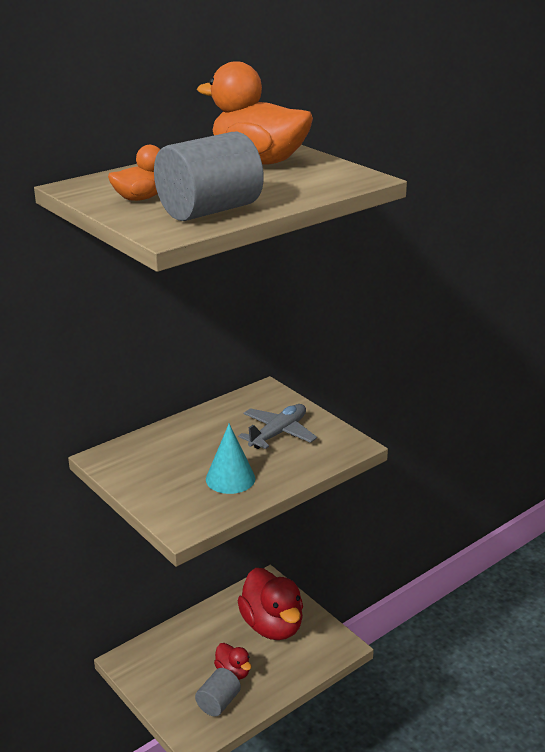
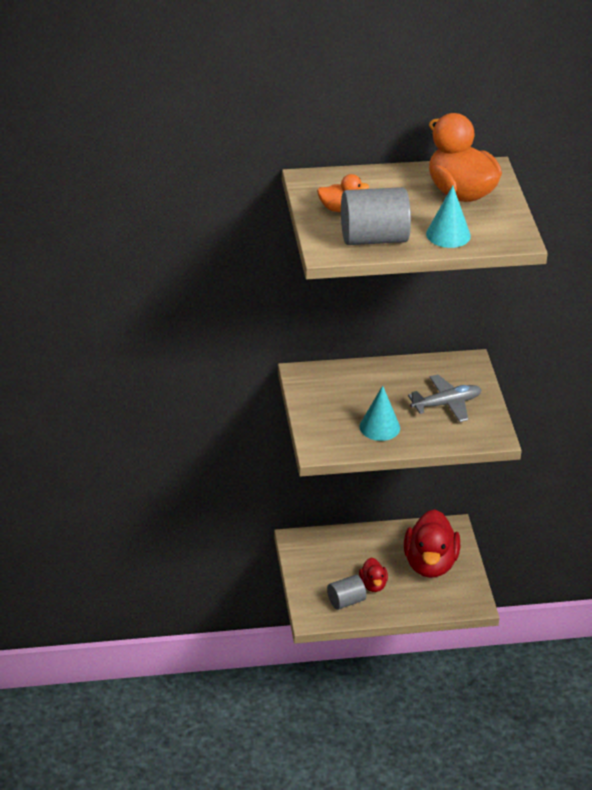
camera: 30 degrees right, 10 degrees up
(288, 190) = (448, 234): none -> turquoise cone

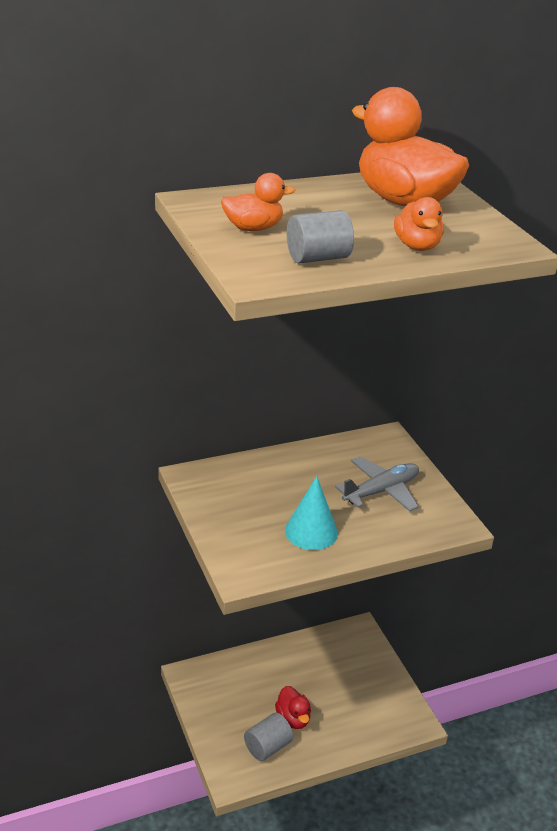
camera: 15 degrees left, 5 degrees down
(374, 238) = (318, 258): grey cylinder -> grey cylinder, size x0.59
(430, 564) = (349, 680): red duck -> none
(448, 234) = (417, 246): turquoise cone -> orange duck

